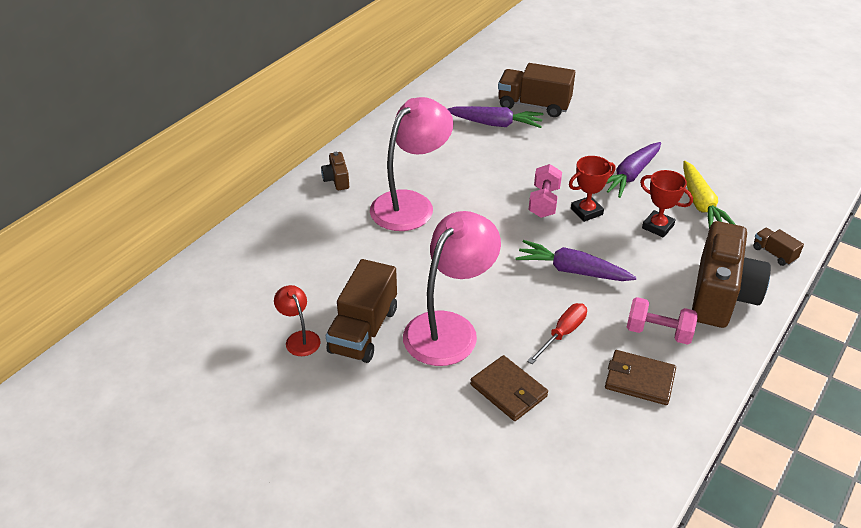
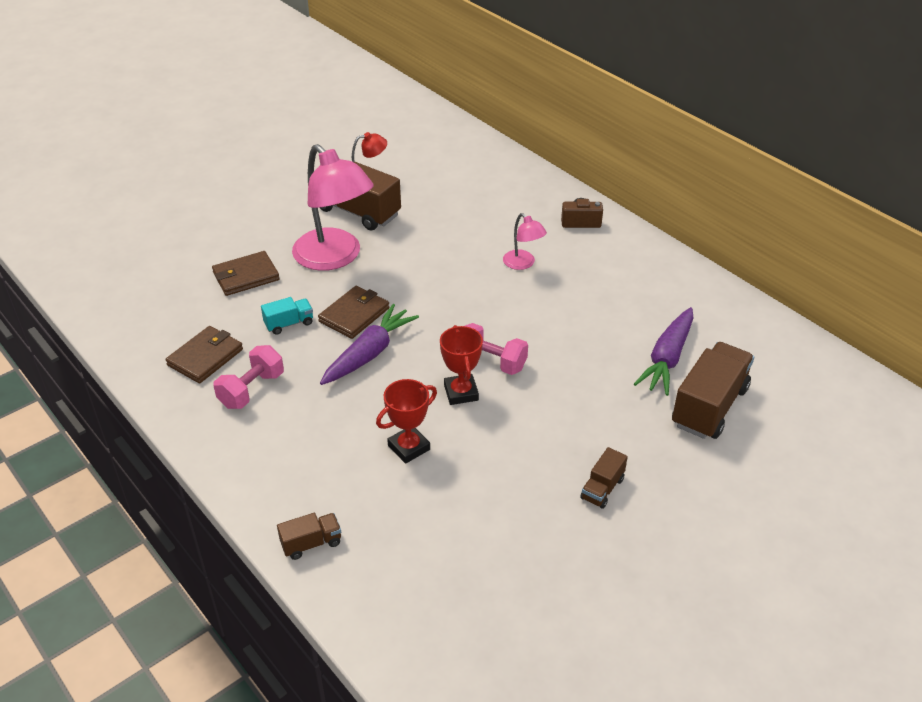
camera: 105 degrees right, 0 degrees up
(411, 204) = (523, 264): pink lamp -> pink lamp, size x0.47
(528, 292) = (354, 315): none -> brown wallet
(562, 333) = (289, 324): red screwdriver -> turquoise truck
(630, 175) = (518, 456): purple carrot -> none
(633, 139) = (602, 488): none -> brown truck
(701, 204) = (435, 507): yellow carrot -> none
(721, 295) = (272, 460): brown camera -> none

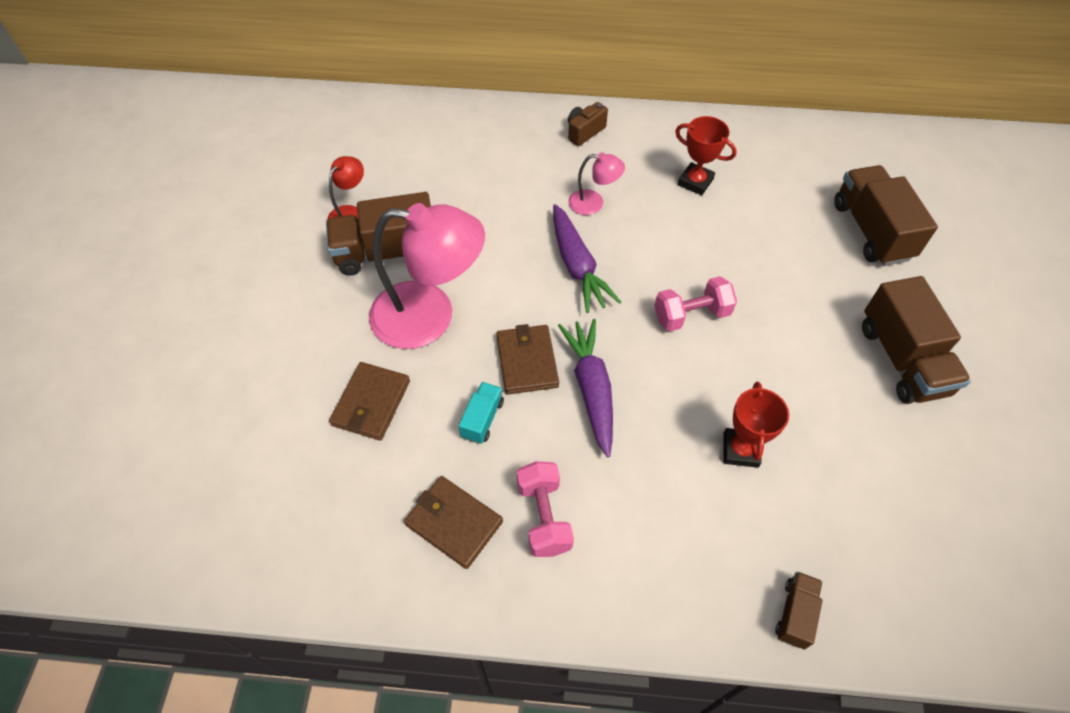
camera: 45 degrees left, 15 degrees up
(205, 357) = (454, 523): brown wallet -> brown wallet turned 45 degrees counterclockwise
(461, 392) = (708, 363): red trophy -> red trophy (695, 182)
(602, 488) = (902, 359): brown truck -> brown truck, size x2.02
(667, 358) = (797, 211): purple carrot -> purple carrot (577, 266)

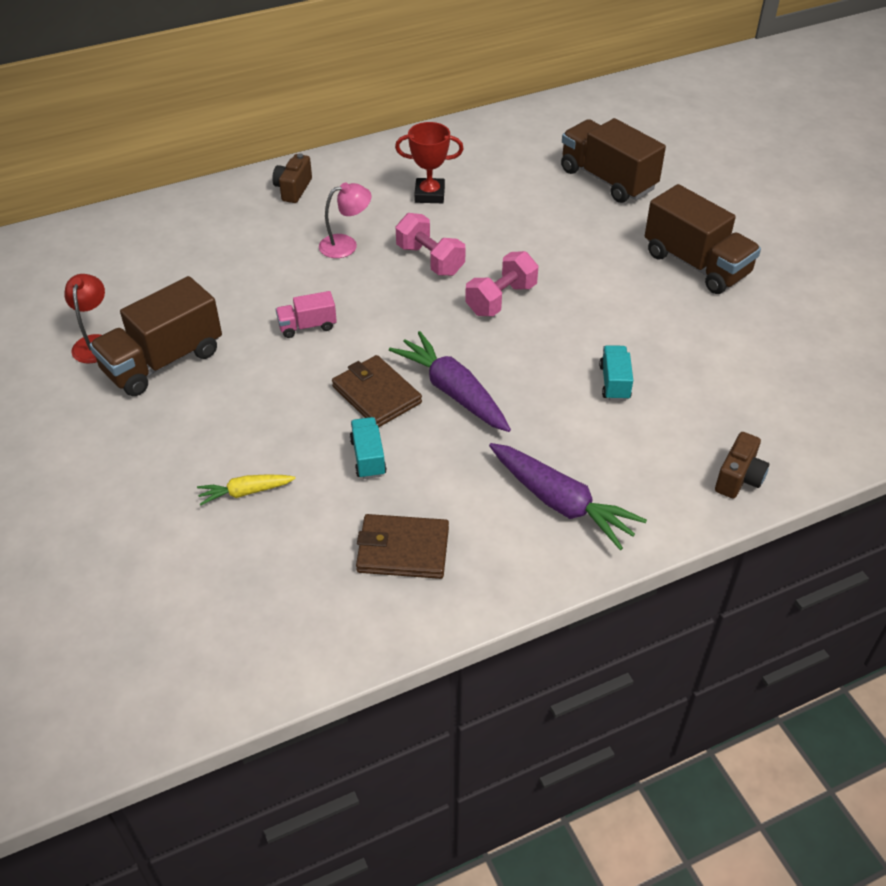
camera: 30 degrees left, 10 degrees down
(371, 403) = (245, 492): brown wallet -> yellow carrot
(430, 316) = (251, 397): pink lamp -> none
(514, 269) = (307, 326): none -> pink truck
(544, 517) = (482, 507): pink dumbbell -> pink dumbbell (430, 260)
(577, 266) = (367, 300): purple carrot -> purple carrot (561, 503)
(740, 450) = (614, 382): red trophy -> turquoise truck
(795, 614) = (739, 478): brown truck -> brown camera

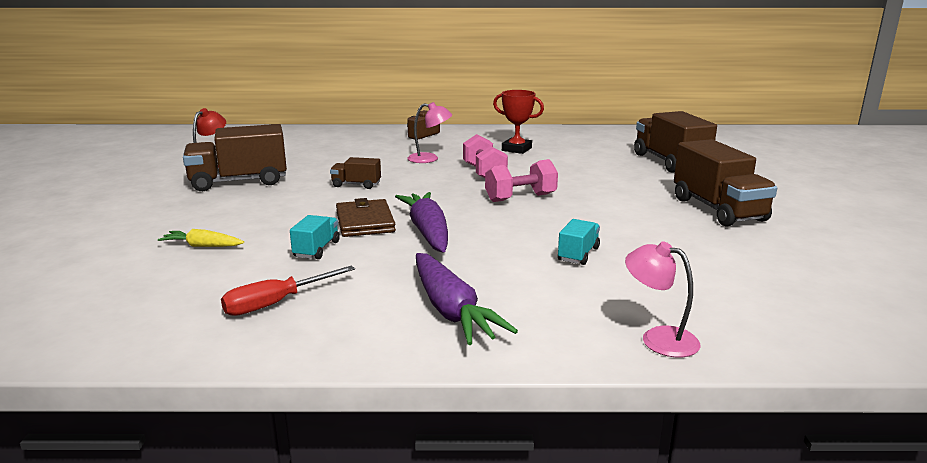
camera: 25 degrees right, 25 degrees down
(307, 326) = (356, 185): pink truck -> brown truck
(403, 549) = (276, 303): brown wallet -> red screwdriver
(739, 478) = (658, 338): brown camera -> pink lamp

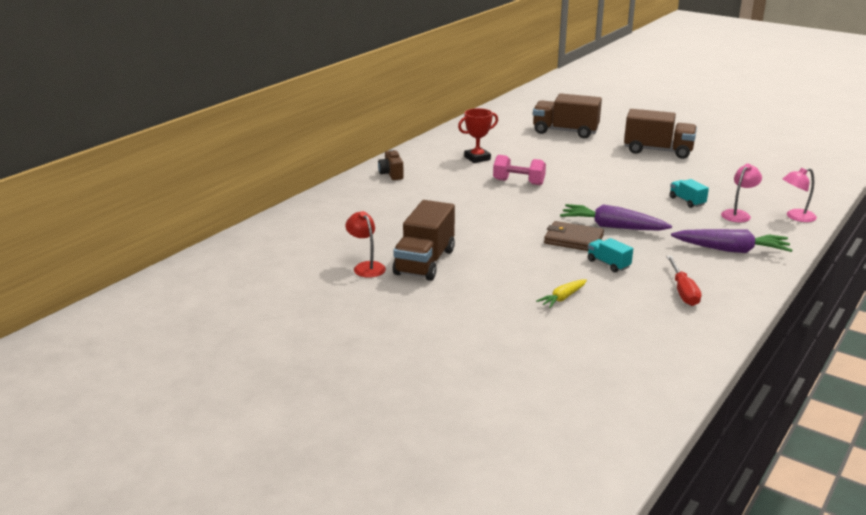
camera: 55 degrees left, 5 degrees up
(356, 185) = (490, 225): brown truck -> none
(429, 159) = (460, 188): pink lamp -> pink lamp (738, 214)
(520, 198) = (581, 187): pink dumbbell -> none

